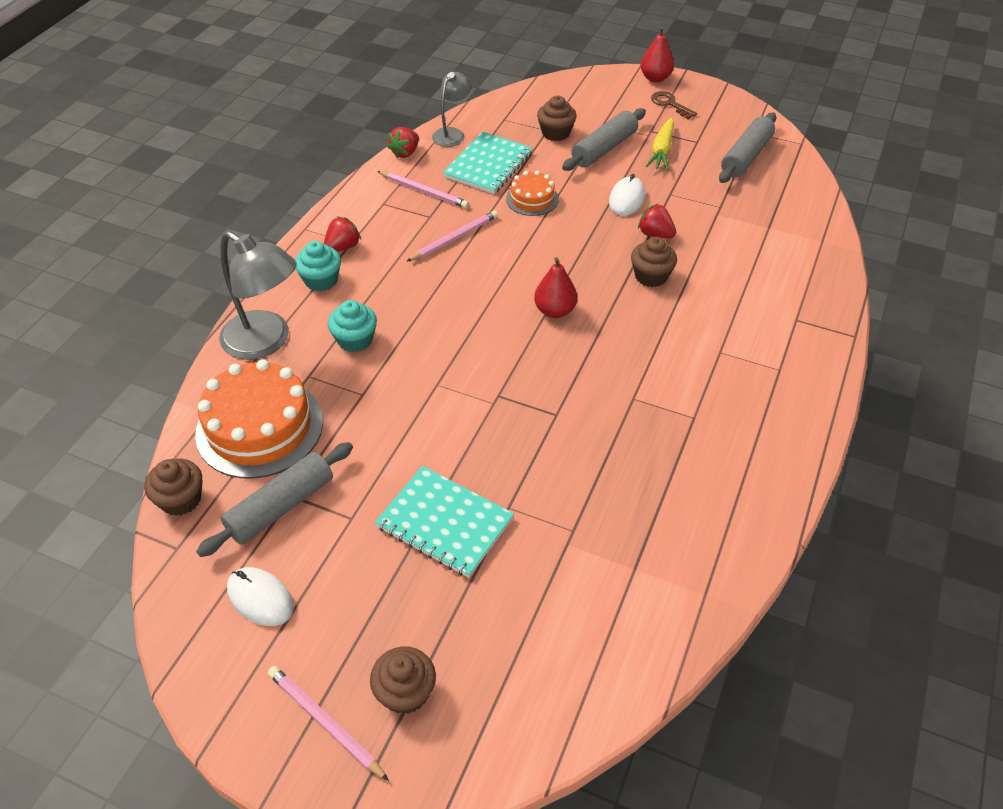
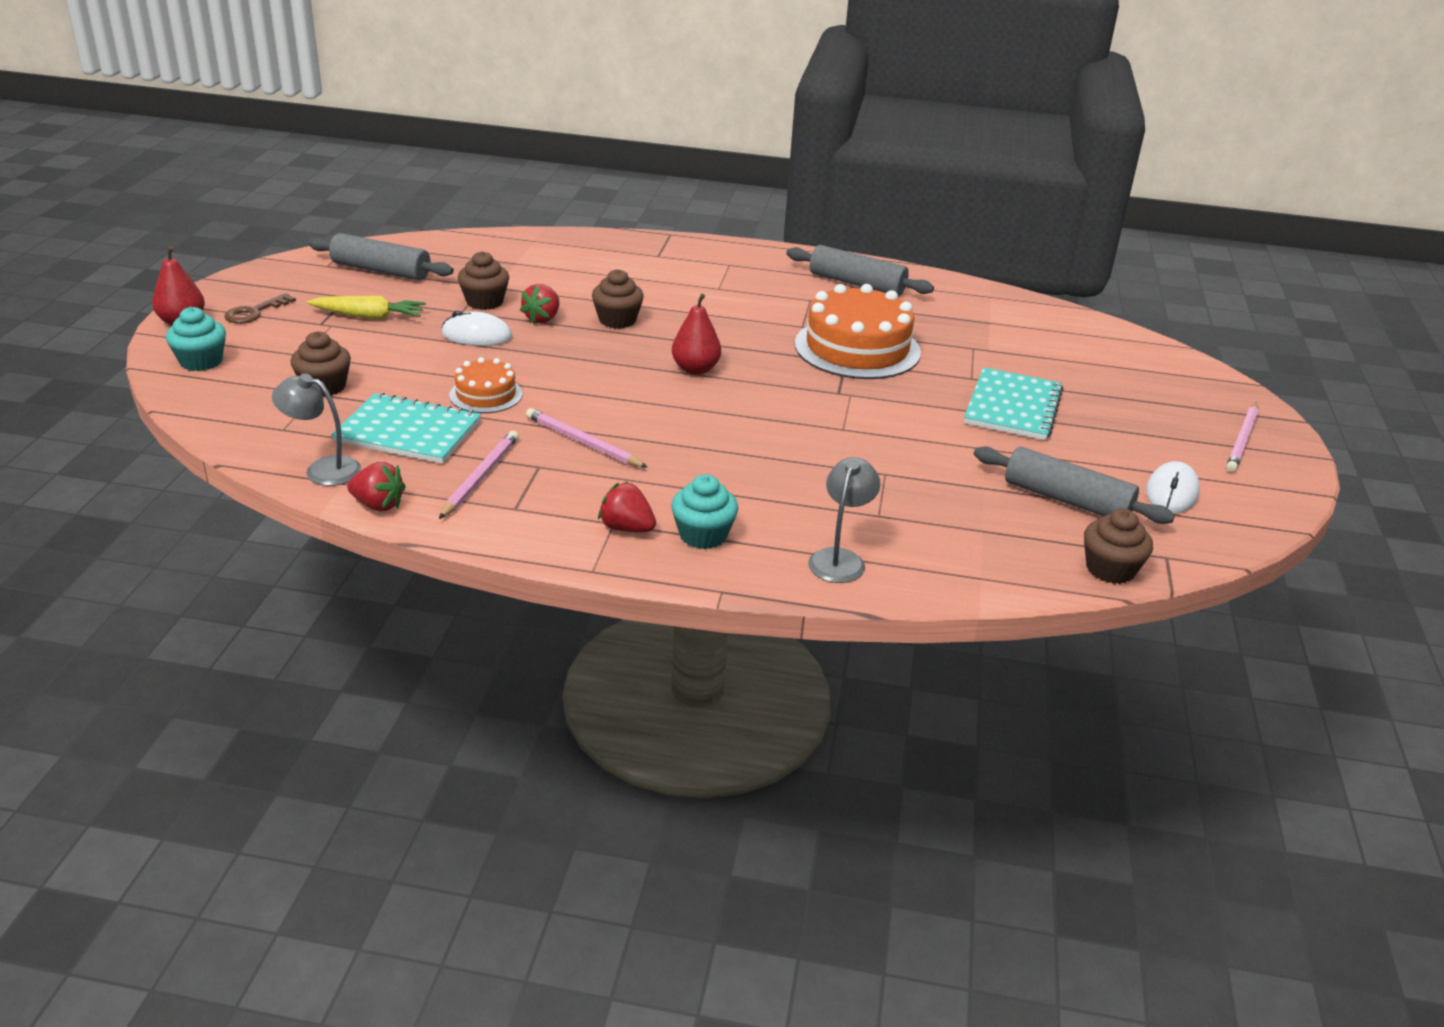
camera: 105 degrees left, 15 degrees down
(259, 427) = (977, 535): orange cake -> orange cake (857, 348)
(266, 342) = (840, 559): grey lamp -> grey lamp, size x0.59
(355, 340) = (802, 491): turquoise cupcake -> turquoise cupcake (201, 361)
(405, 692) = (1183, 408): brown cupcake -> brown cupcake (484, 302)
(604, 149) = (365, 352): grey rolling pin -> grey rolling pin (857, 284)

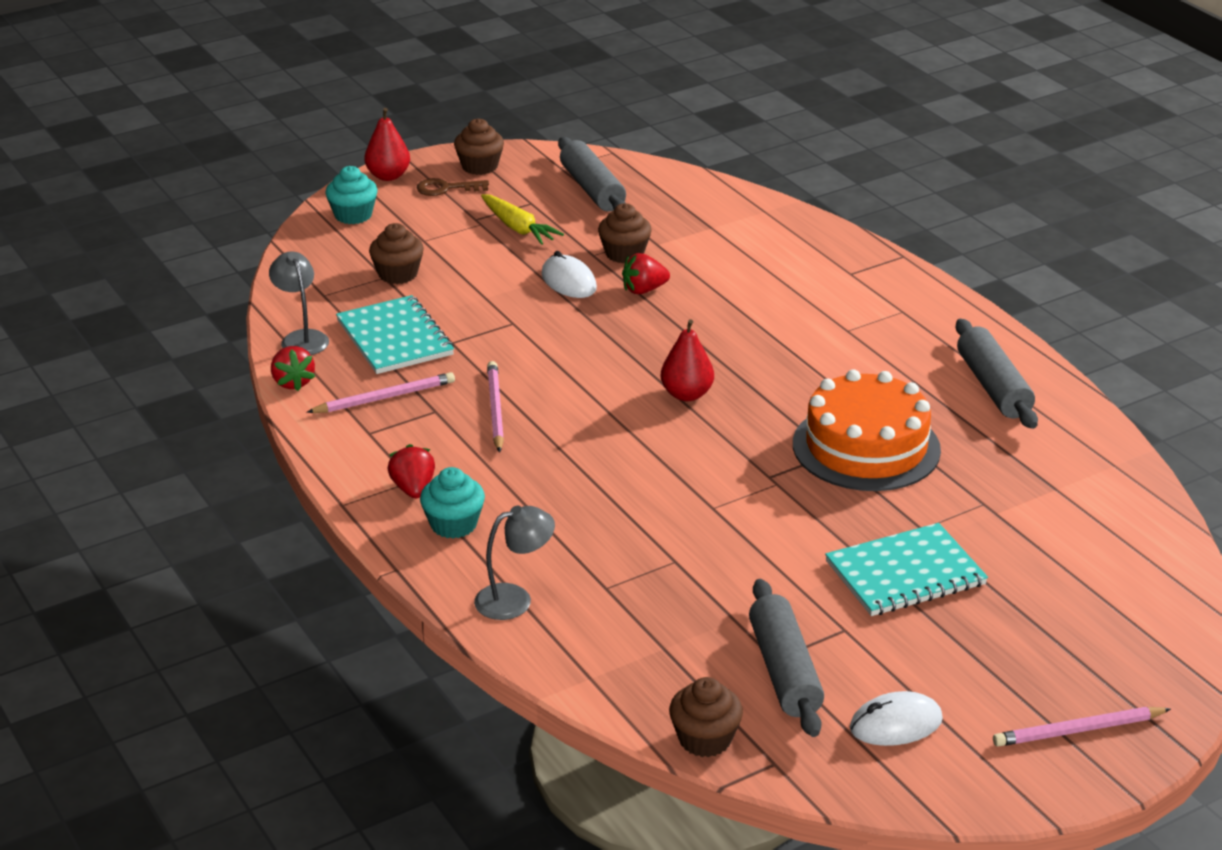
camera: 50 degrees right, 0 degrees up
(486, 395) = (493, 335): orange cake -> none
(617, 320) = (702, 319): brown cupcake -> brown cupcake (479, 166)

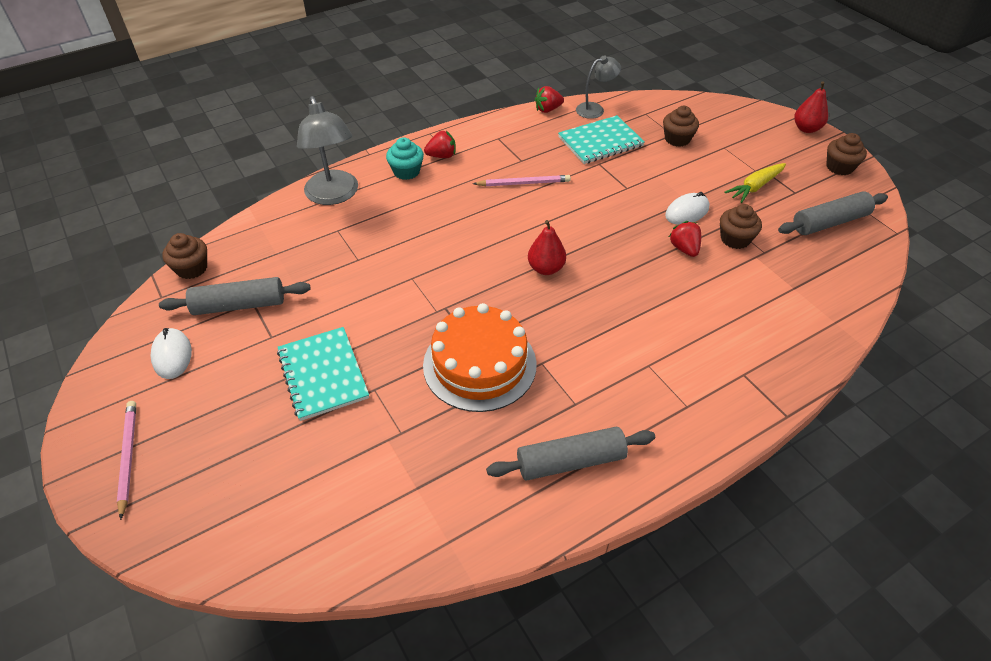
camera: 90 degrees right, 15 degrees up
(353, 215) = (747, 118): turquoise cupcake -> none
(384, 397) = (534, 141): pink pencil -> none
(446, 188) = (799, 153): brown key -> none
(515, 599) = (334, 195): grey lamp -> grey lamp, size x1.70

